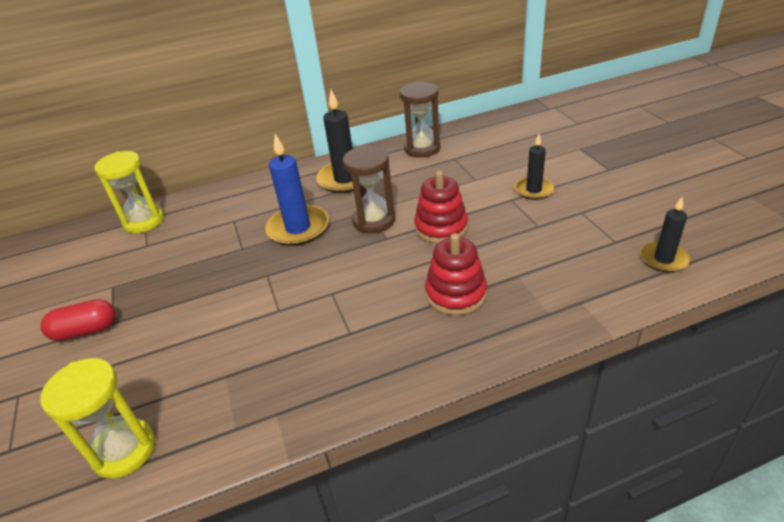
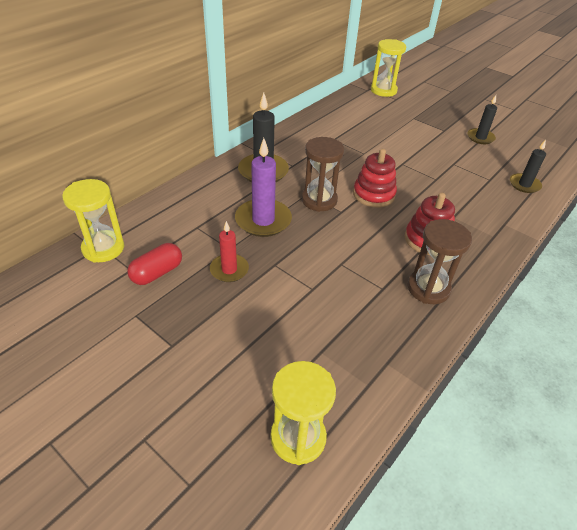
camera: 35 degrees left, 5 degrees up
(85, 330) = (152, 361): red capsule -> red capsule (157, 273)
(222, 268) = (229, 270): none -> red candle
(298, 228) = (263, 220): blue candle -> purple candle
(422, 148) = (302, 135): brown hourglass -> brown hourglass (428, 288)
(533, 190) = (411, 154): black candle -> black candle (480, 138)
(570, 111) = (383, 90): none -> yellow hourglass

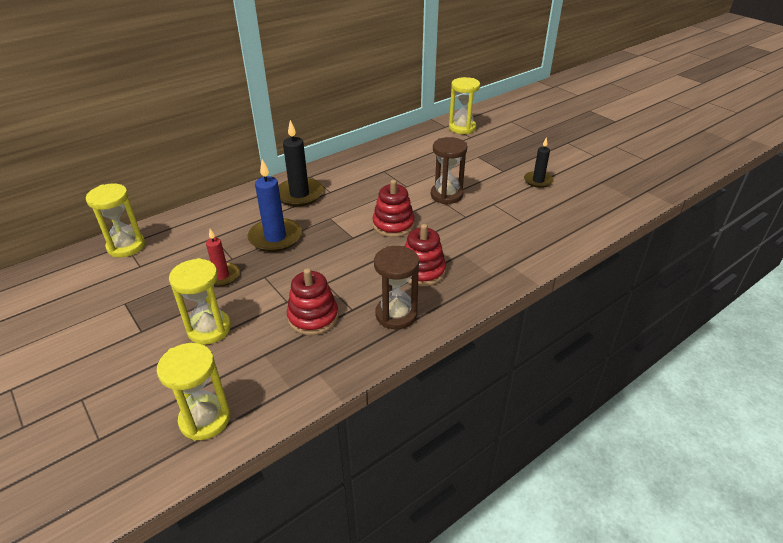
camera: 15 degrees right, 5 degrees down
(157, 273) = (160, 271): red capsule -> none
(247, 332) = (209, 329): none -> yellow hourglass
(263, 220) = (275, 237): purple candle -> blue candle
(319, 200) = (337, 225): brown hourglass -> brown hourglass (446, 195)
(349, 303) = (313, 317): none -> red stacking toy
(524, 185) = (557, 230): black candle -> none

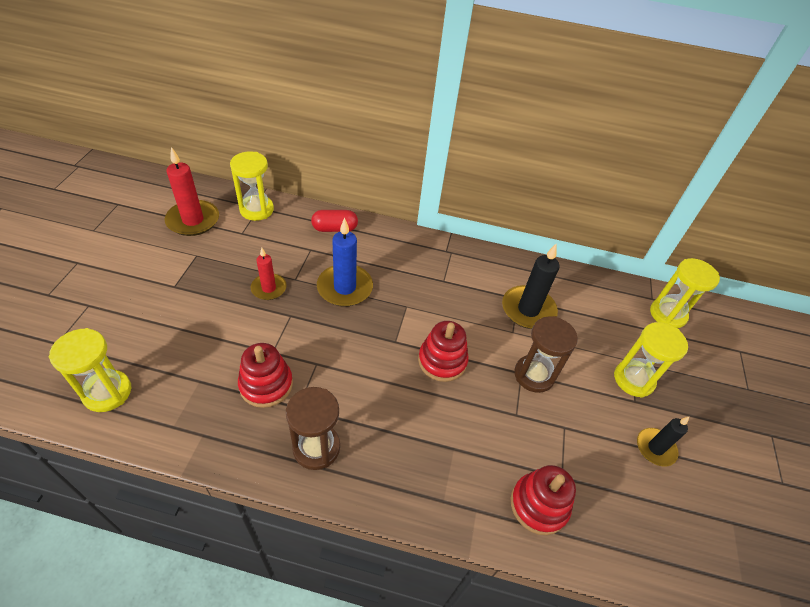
camera: 45 degrees right, 10 degrees up
(79, 288) = (193, 220): none -> red candle
(209, 329) = (203, 325): yellow hourglass -> yellow hourglass (633, 379)
(211, 216) = (335, 229): none -> red capsule
(299, 194) = (417, 263): black candle -> black candle (528, 310)
(422, 271) = (395, 430): red stacking toy -> red stacking toy (539, 505)

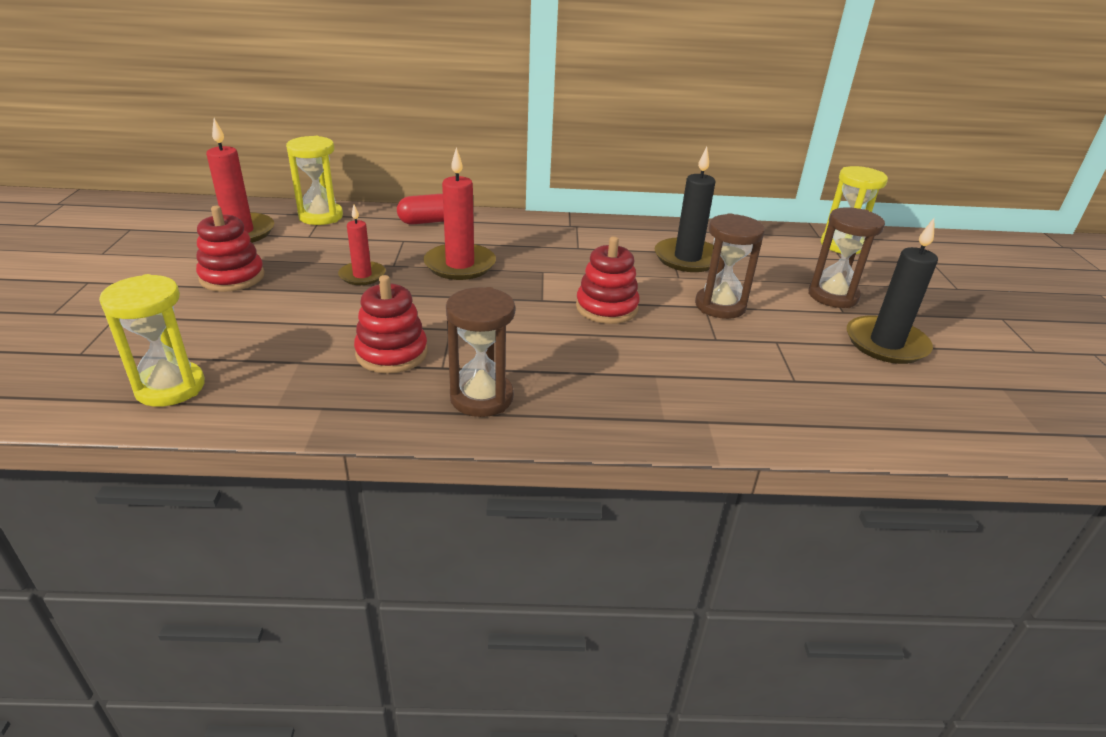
camera: 10 degrees left, 15 degrees down
(345, 288) = (460, 265): blue candle -> red candle
(539, 505) = (780, 406): red stacking toy -> red stacking toy (232, 277)
(633, 379) = (833, 296): yellow hourglass -> brown hourglass
(655, 448) = (886, 343): black candle -> black candle, size x1.62

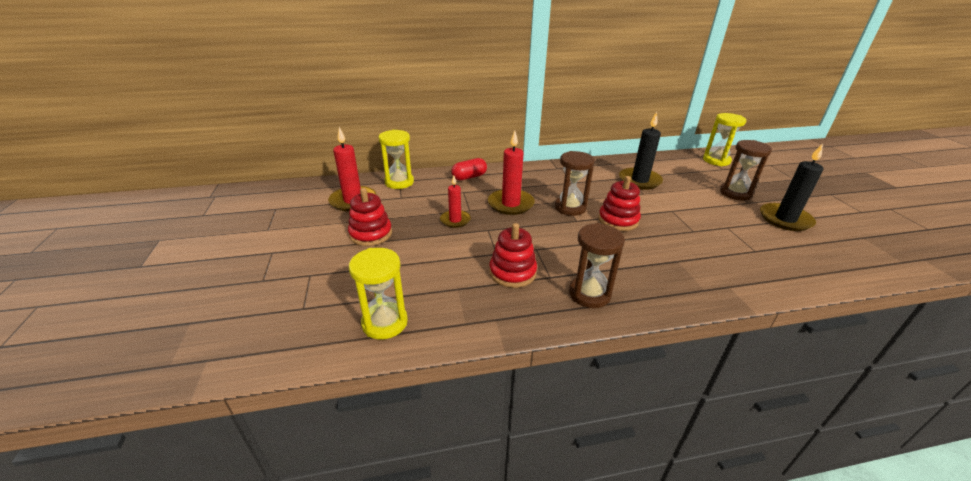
camera: 10 degrees left, 0 degrees up
(720, 306) = (680, 209): brown hourglass -> brown hourglass (570, 207)

